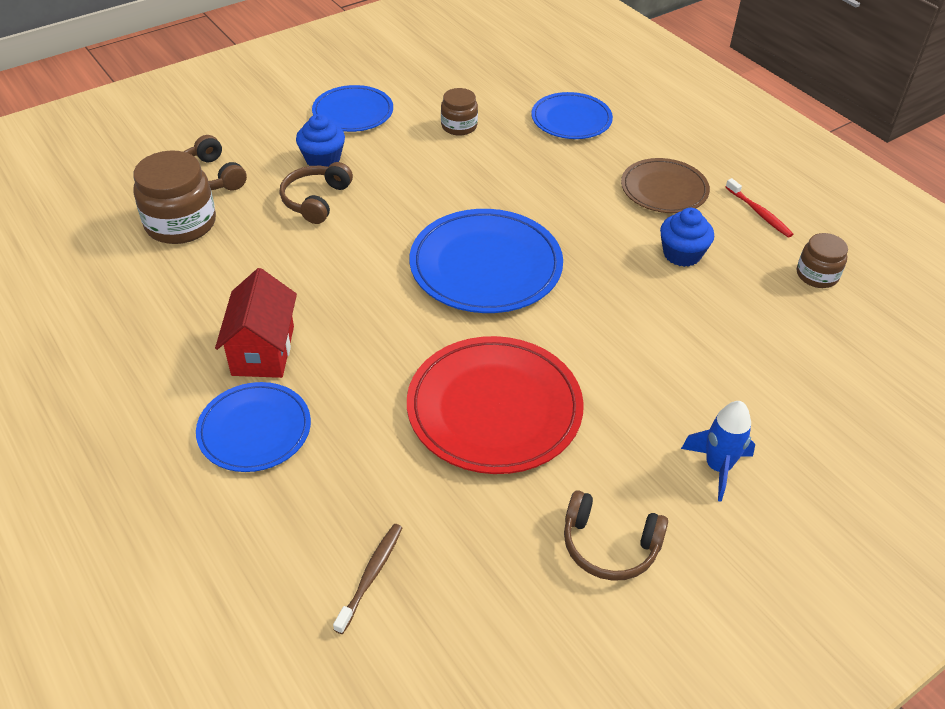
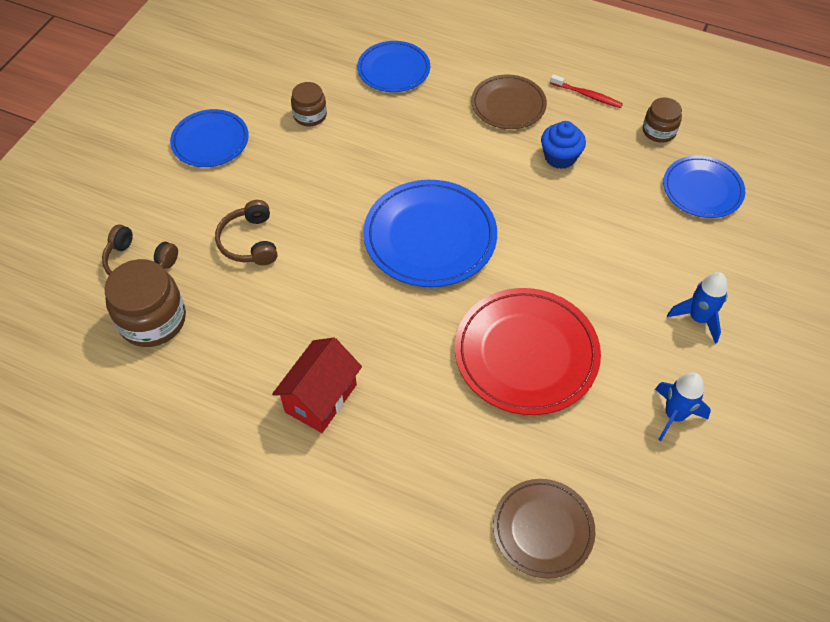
camera: 30 degrees left, 10 degrees up
(254, 430) = (370, 467): blue plate -> blue plate (702, 189)
(263, 350) = (321, 398): red house -> red house turned 60 degrees clockwise
(323, 159) = (223, 200): blue cupcake -> none
(370, 576) = (543, 529): brown toothbrush -> brown plate
(609, 546) = (674, 415): brown headphones -> blue rocket

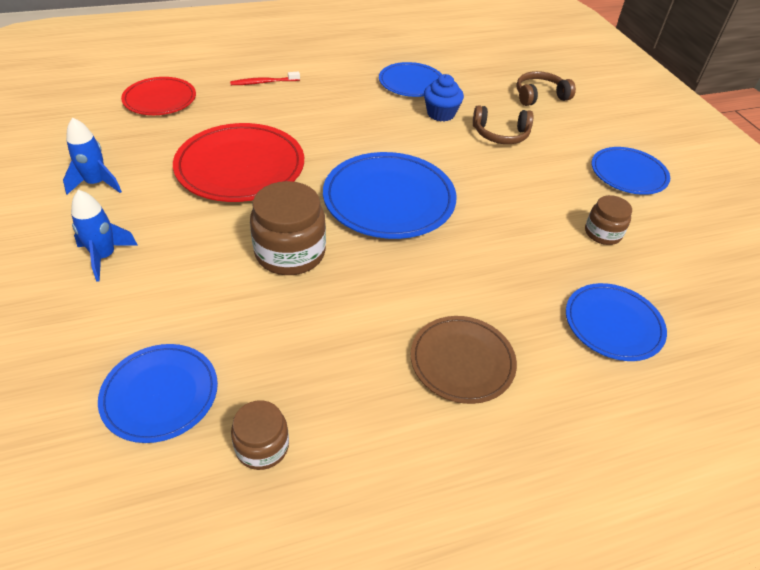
camera: 135 degrees right, 10 degrees down
(152, 320) = (488, 80): brown jar -> brown jar (290, 252)
(237, 370) = (411, 83): none -> blue plate
(249, 242) = (500, 134): brown headphones -> brown headphones turned 150 degrees clockwise
(321, 398) = (349, 92): red house -> none
(543, 529) = (160, 99): brown plate -> red plate
(560, 157) = (350, 333): blue cupcake -> blue cupcake (441, 114)
(587, 95) = (392, 440): red toothbrush -> red toothbrush (264, 82)

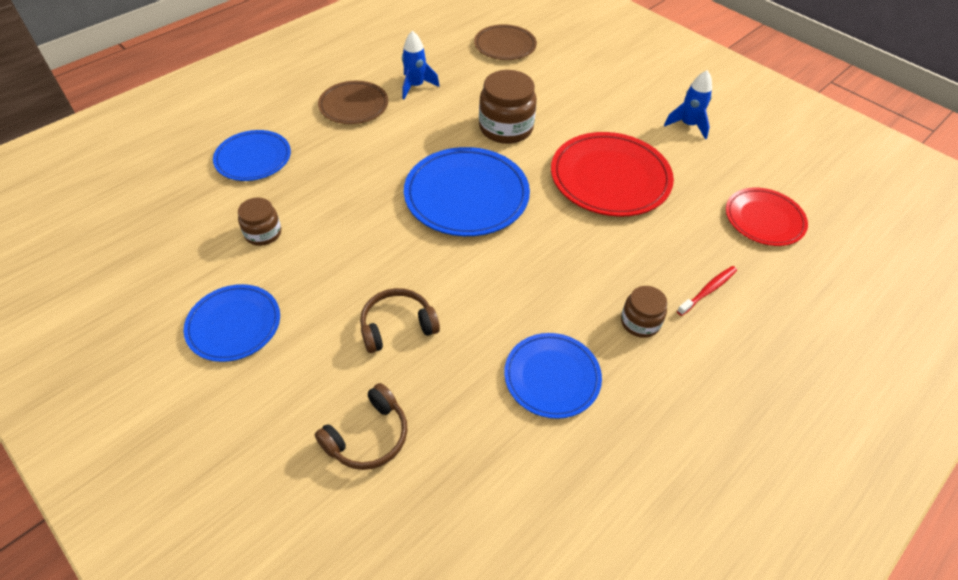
camera: 155 degrees right, 5 degrees up
(105, 257) = (614, 87): blue rocket -> blue rocket (415, 86)
(160, 394) = (505, 45): blue plate -> brown plate
(262, 446) = (438, 44): brown jar -> brown jar (640, 322)
(441, 114) = (482, 331): blue cupcake -> none

